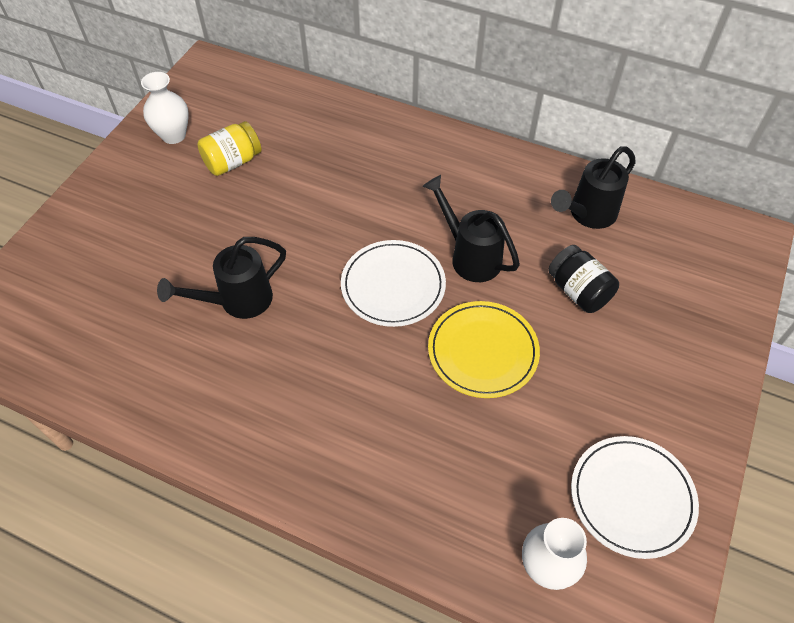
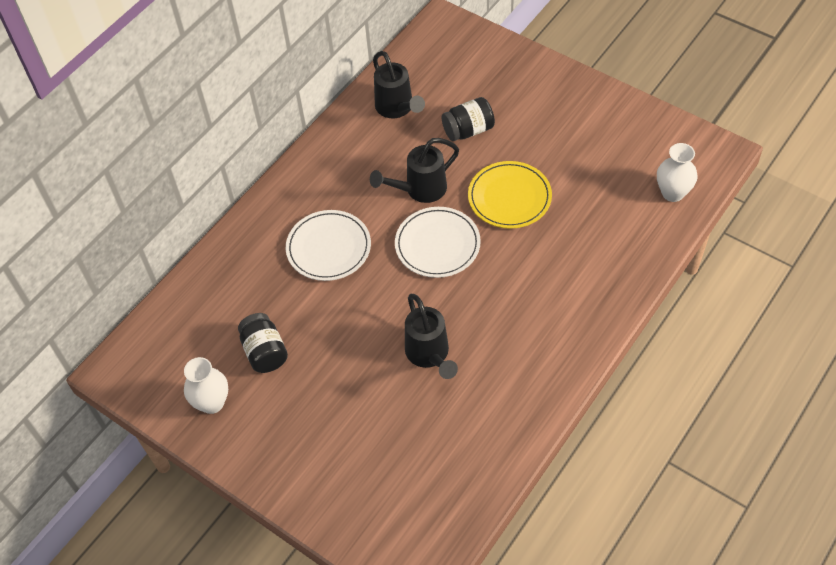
camera: 75 degrees left, 0 degrees up
(232, 162) = (265, 352): yellow jar -> black jar
(632, 497) = (632, 139): white plate -> white plate (328, 248)

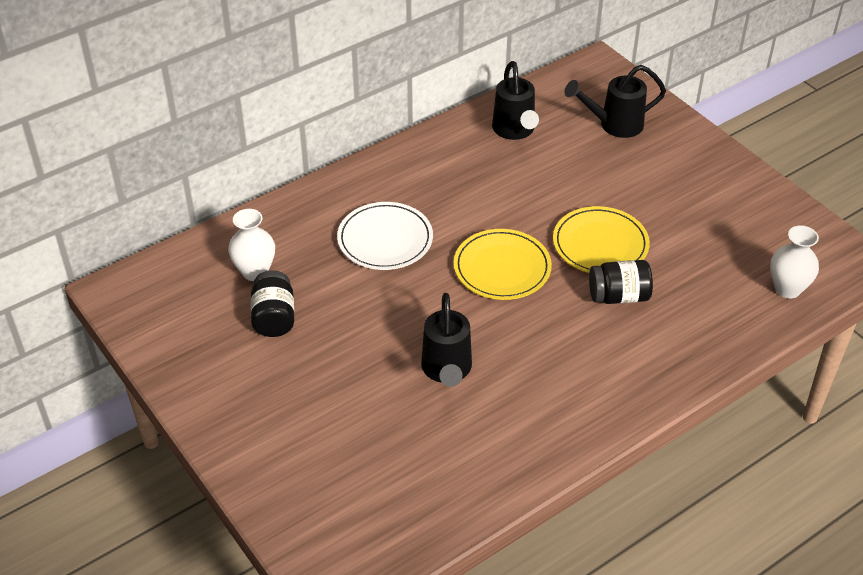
camera: 15 degrees right, 10 degrees down
(212, 403) = (198, 349): white vase -> white vase (255, 272)
(420, 190) = (505, 212): black watering can -> black watering can (614, 125)
(437, 244) = (502, 268): white plate -> yellow plate
(468, 130) = (582, 170): black jar -> black jar (618, 296)

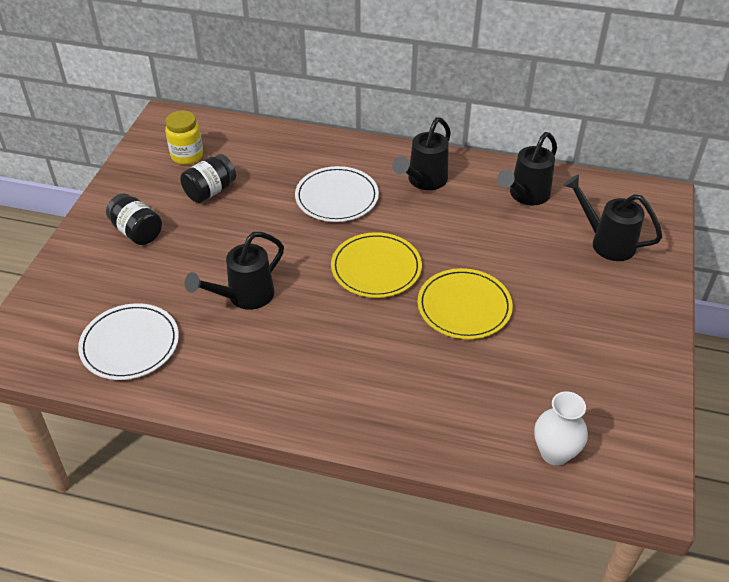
camera: 50 degrees right, 0 degrees up
(198, 306) = (187, 156): none -> yellow jar
(255, 272) = (242, 160): white vase -> none
(424, 482) = (130, 344): none -> white plate
(428, 175) = (423, 181): none -> black watering can
(618, 296) = (420, 348): black jar -> black jar (137, 232)

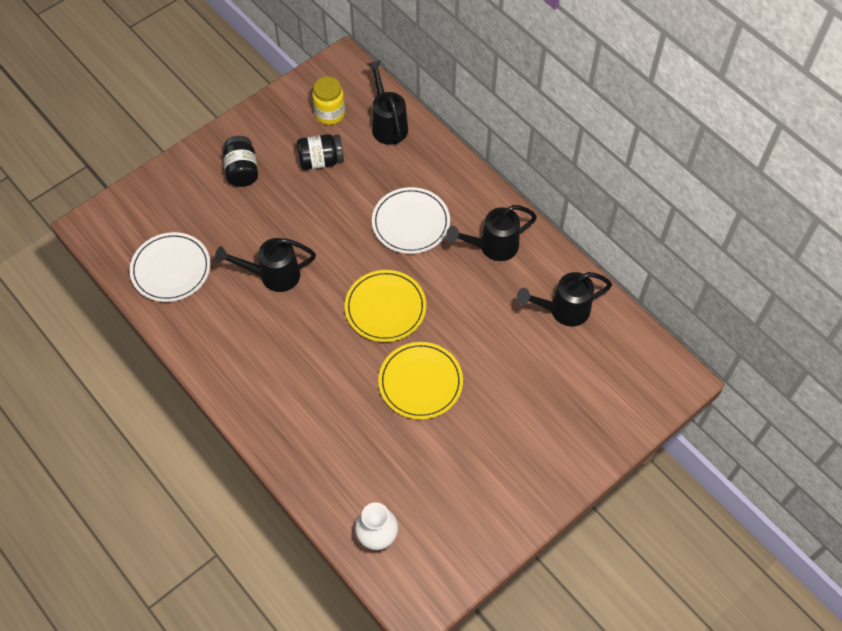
camera: 35 degrees right, 15 degrees up
(606, 242) = (586, 394): black watering can -> black watering can (388, 124)

